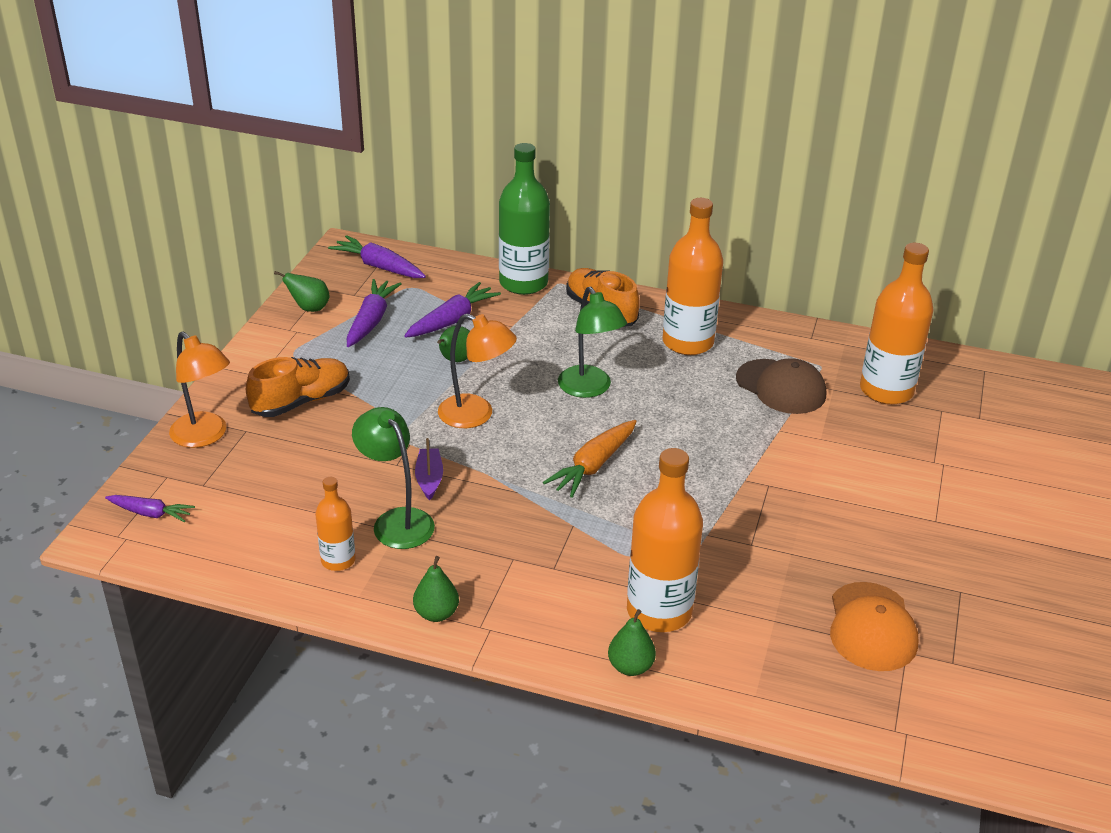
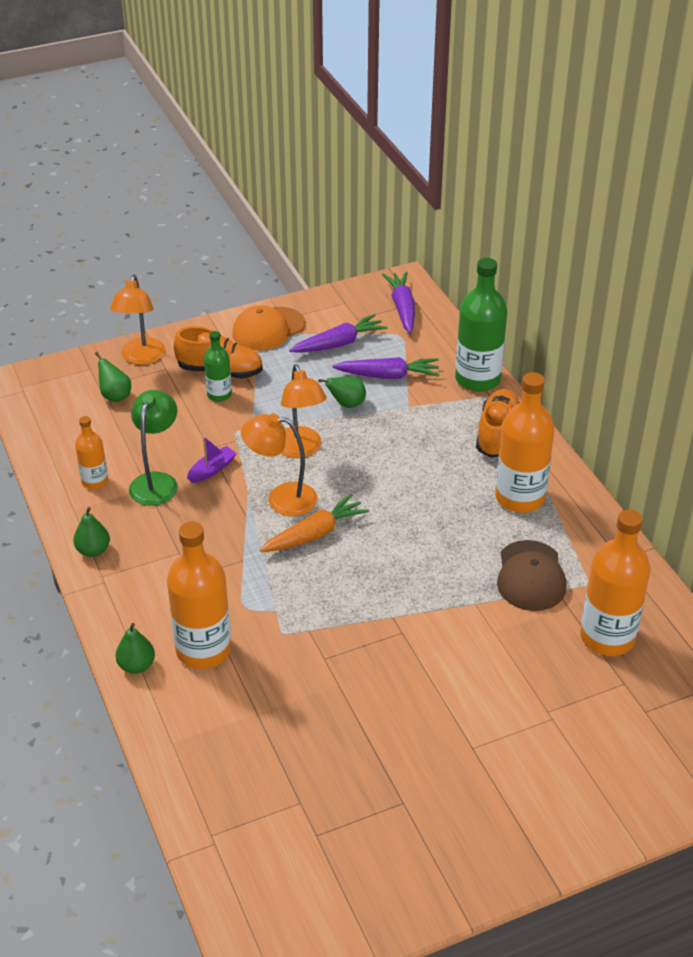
camera: 50 degrees right, 5 degrees up
(151, 513) = (53, 385): purple carrot -> none
(309, 308) = (316, 311): green pear -> green pear (115, 396)
(333, 420) = (219, 395): none -> green bottle
(523, 460) = (281, 498): none -> orange lamp
(589, 389) = (397, 482): green lamp -> none
(593, 466) = (315, 534): orange carrot -> orange carrot turned 150 degrees clockwise
(872, 627) = (306, 770): orange cap -> orange cap (268, 329)

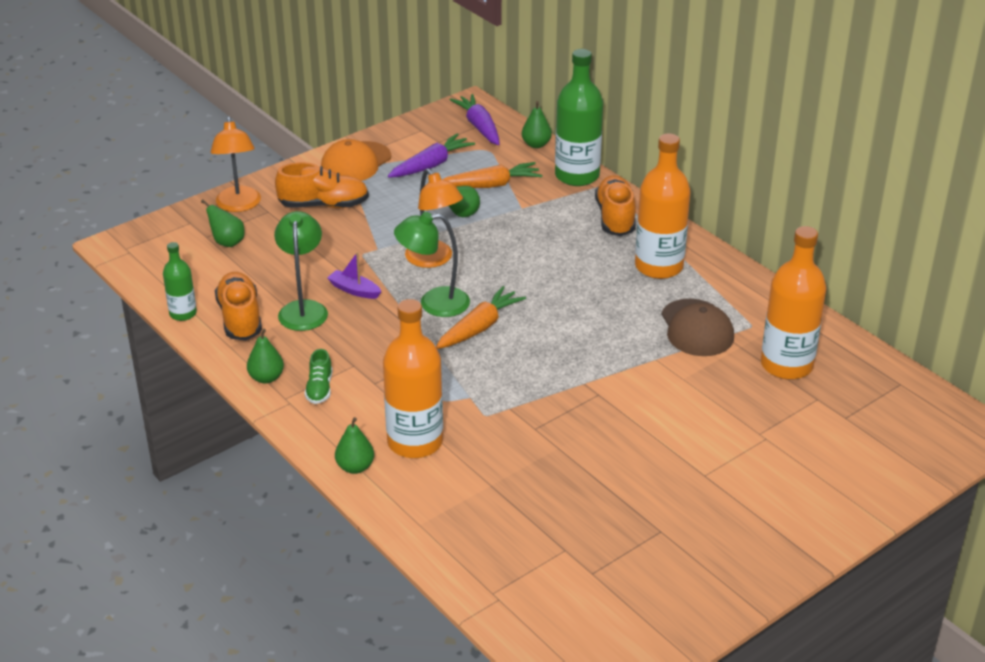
camera: 15 degrees left, 5 degrees down
(95, 481) = (240, 318): orange bottle -> orange shoe
(137, 572) = (319, 389): none -> green shoe
(212, 470) = (354, 290): purple boat -> purple boat turned 90 degrees counterclockwise
(219, 395) = (332, 225): green bottle -> green bottle (183, 313)
(281, 498) = (434, 303): orange lamp -> green lamp
(388, 376) = (491, 185): purple carrot -> orange carrot
(450, 337) = (536, 144): none -> green pear

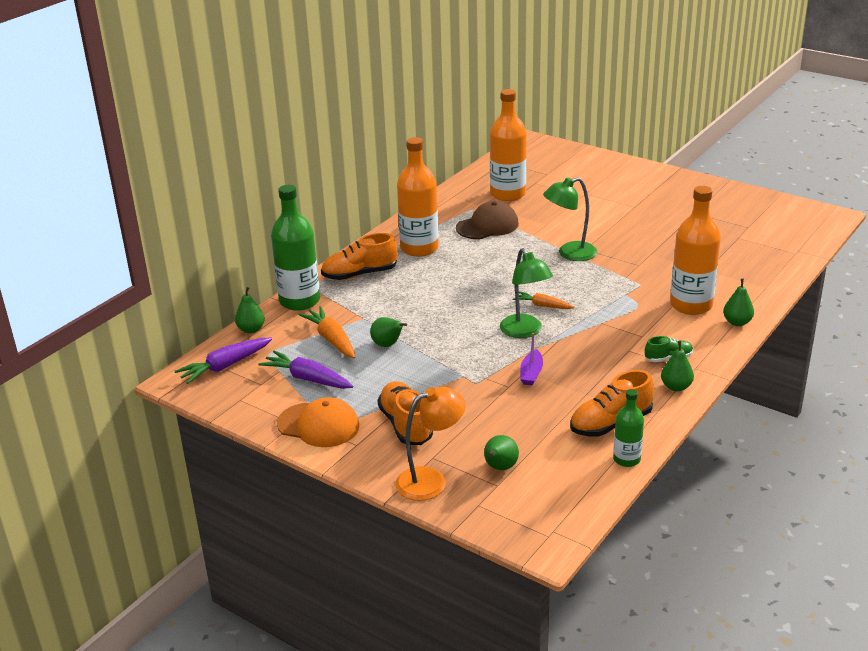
camera: 105 degrees left, 5 degrees down
(303, 309) = (574, 393): green lamp -> green lamp (569, 253)
(434, 259) = (463, 344): orange lamp -> none
(479, 327) = (542, 306): orange carrot -> orange carrot, size x0.64

